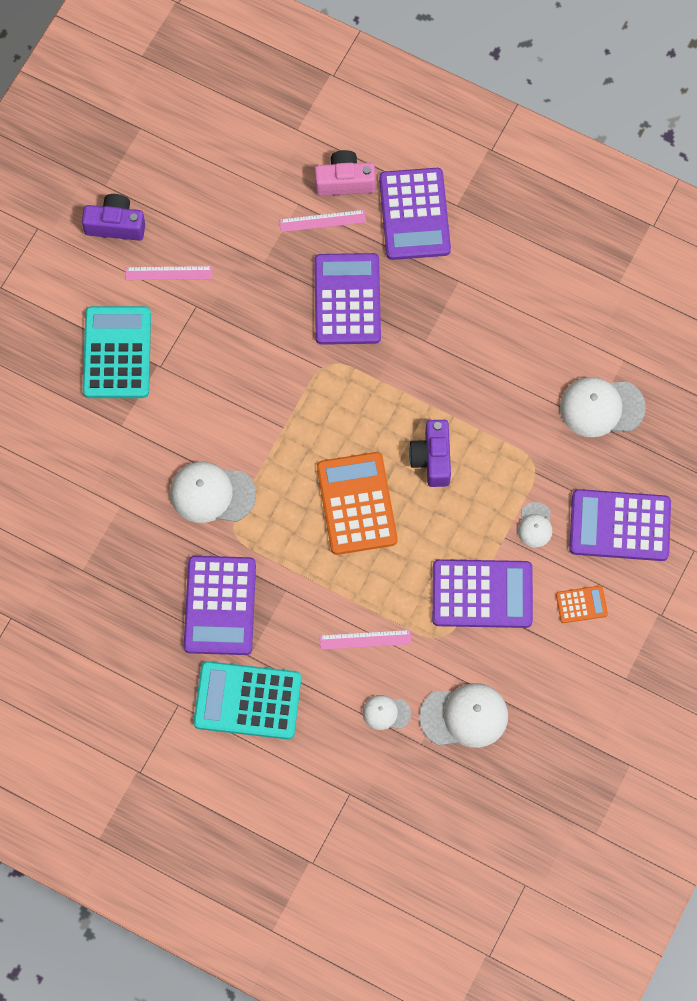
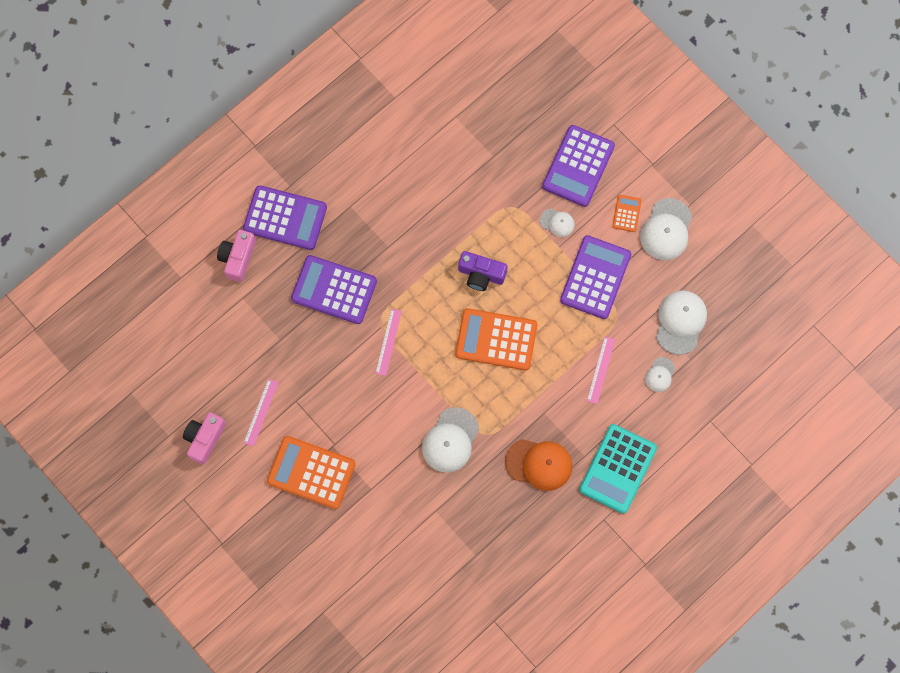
camera: 70 degrees left, 5 degrees up
(115, 225) = (205, 439): purple camera -> pink camera
(117, 353) = (311, 472): turquoise calculator -> orange calculator
(220, 606) = (539, 464): purple calculator -> orange cap
(322, 221) = (263, 285): pink ruler -> pink ruler (388, 342)
(601, 407) = (485, 145): white cap -> white cap (666, 229)

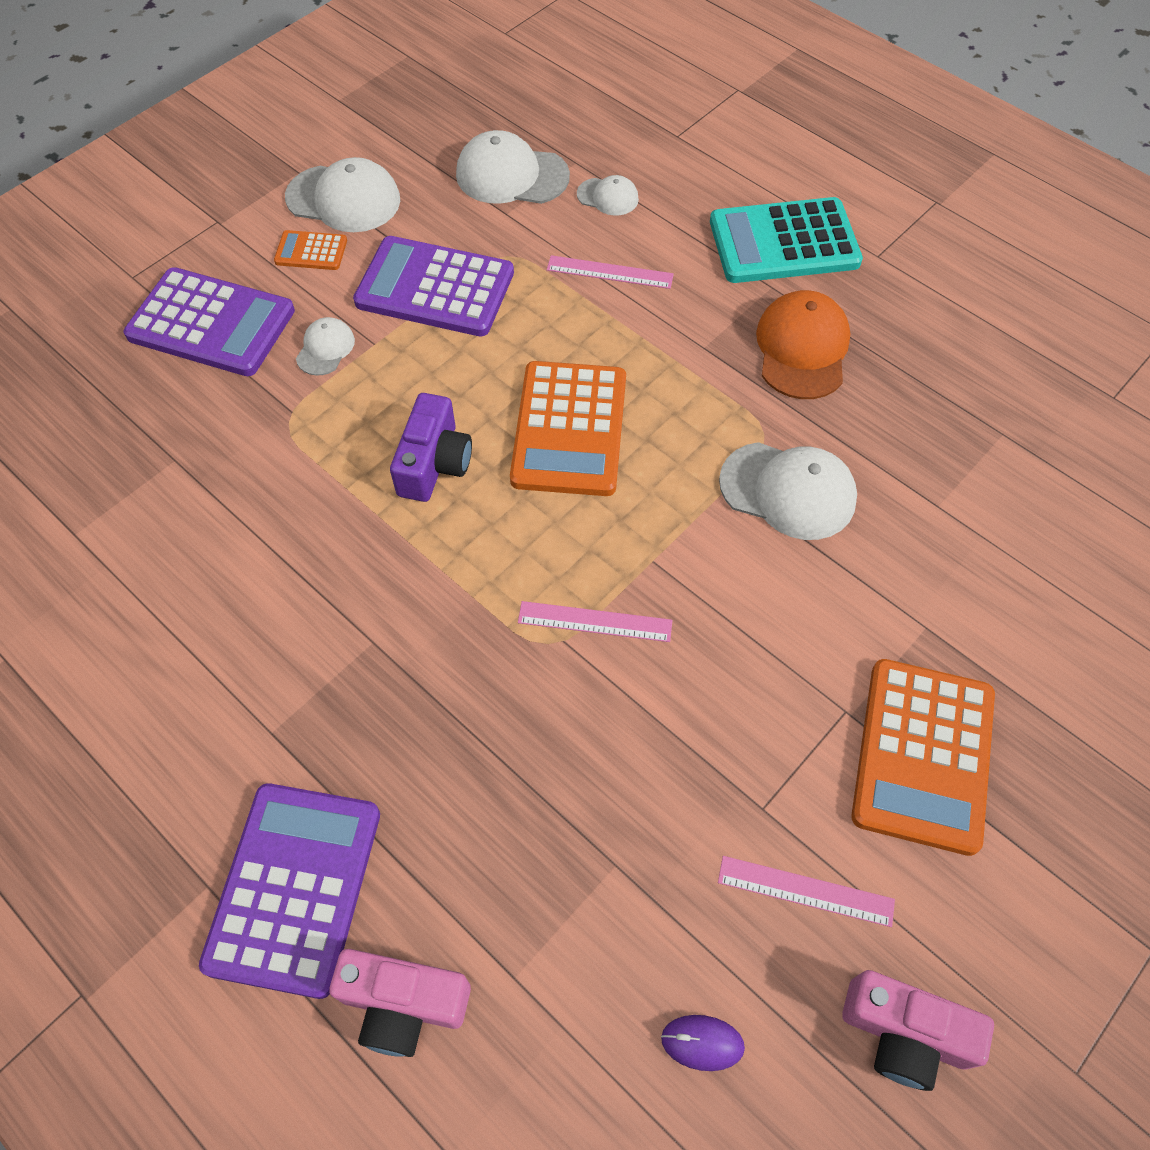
camera: 95 degrees left, 15 degrees down
(211, 364) = (702, 1042): none -> purple mouse
(334, 290) = (480, 748): purple calculator -> none
(617, 468) = (784, 242): turquoise calculator -> turquoise calculator turned 150 degrees clockwise

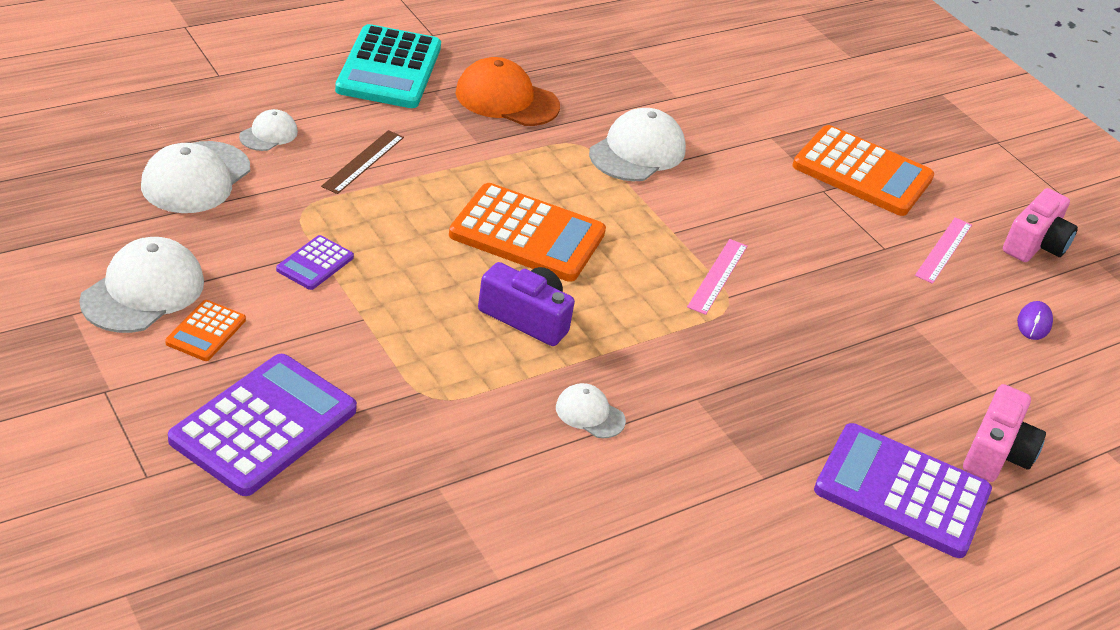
camera: 80 degrees left, 20 degrees down
(325, 348) = (350, 352): white cap -> white cap (589, 414)
(435, 288) = (315, 263): purple calculator -> purple calculator, size x0.48
(610, 272) = (363, 161): pink ruler -> brown ruler

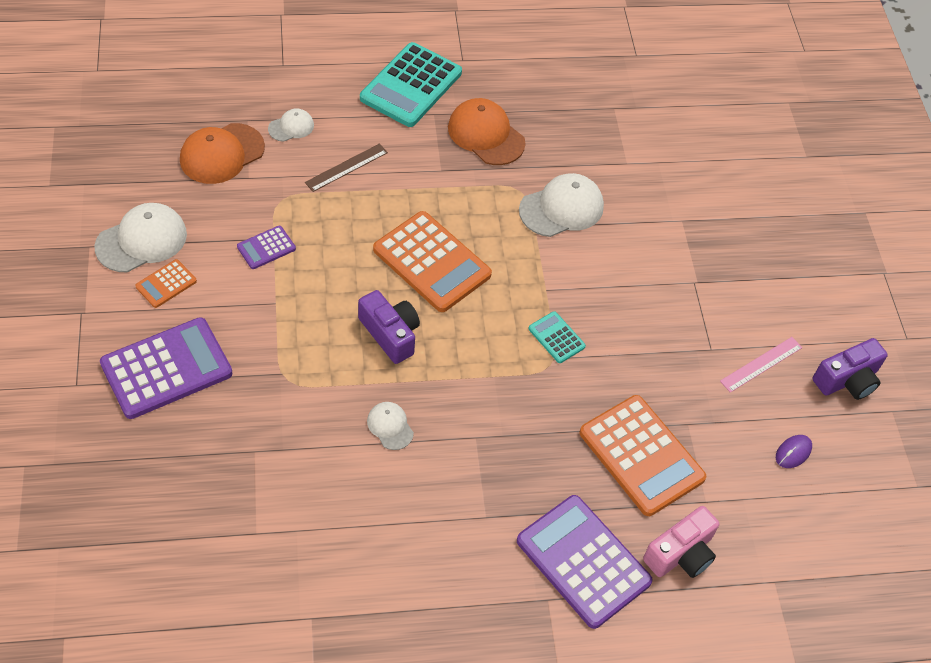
camera: 25 degrees right, 15 degrees up
(196, 178) = (222, 154): white cap -> orange cap
(717, 276) = (556, 337): pink ruler -> turquoise calculator
(862, 172) = (739, 273): orange calculator -> orange calculator (641, 456)
(1035, 244) = (847, 380): pink camera -> purple camera

